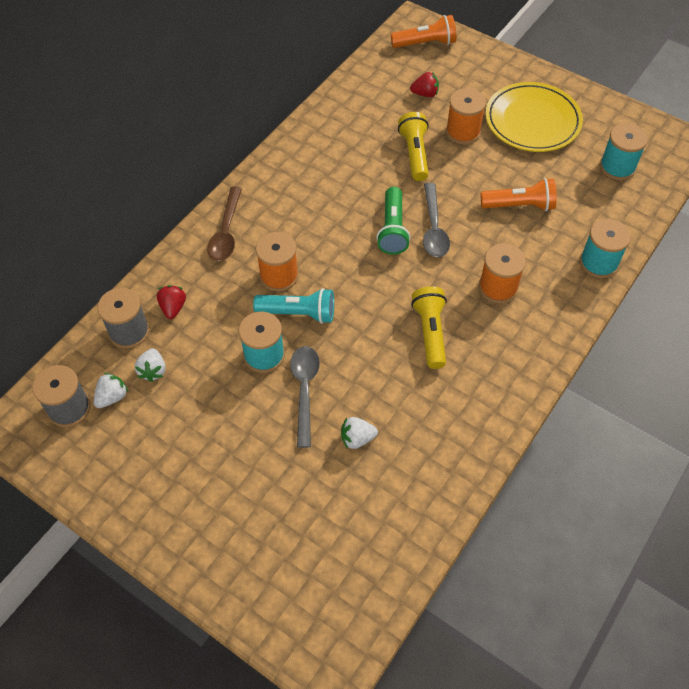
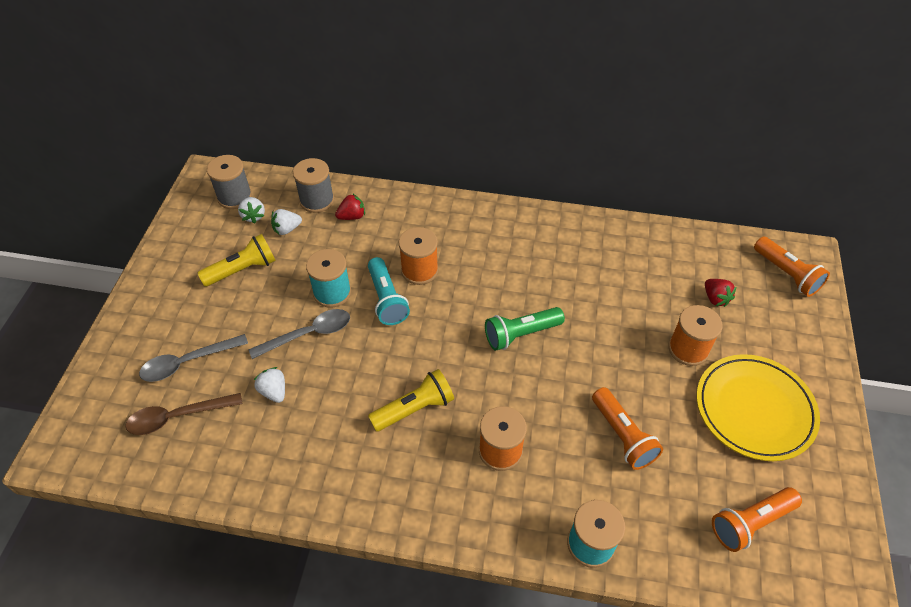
camera: 65 degrees right, 5 degrees down
(112, 397) = (253, 216): white strawberry -> white strawberry turned 60 degrees clockwise
(226, 232) = (446, 217): brown spoon -> brown spoon (177, 417)
(414, 154) = (627, 318): yellow flashlight -> yellow flashlight (242, 270)
(433, 228) = (543, 367): grey spoon -> grey spoon (188, 362)
(617, 167) = (750, 523): turquoise spool -> orange flashlight

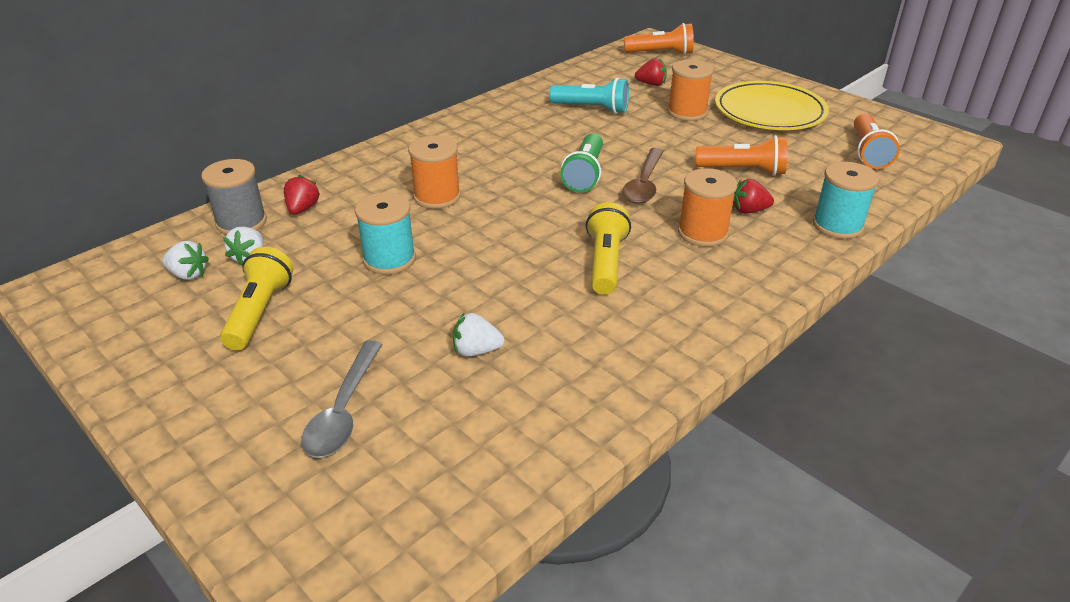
camera: 55 degrees left, 15 degrees down
(177, 417) = (421, 450): brown spoon -> brown spoon (644, 184)
(234, 197) = (132, 278): grey spool -> none
(308, 334) = (426, 296): grey spoon -> none
(386, 299) = (447, 229): turquoise flashlight -> turquoise flashlight (592, 109)
(560, 468) = (749, 211): none -> red strawberry

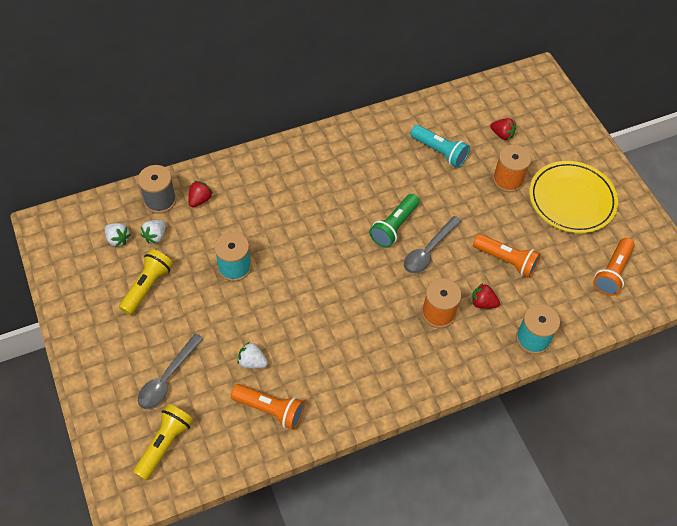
camera: 20 degrees right, 20 degrees up
(437, 197) = (287, 216): orange spool -> none
(605, 262) = (361, 318): yellow flashlight -> yellow flashlight (165, 444)
(644, 184) = (428, 251): brown spoon -> grey spoon
(661, 53) = (534, 94): orange flashlight -> orange flashlight (270, 410)

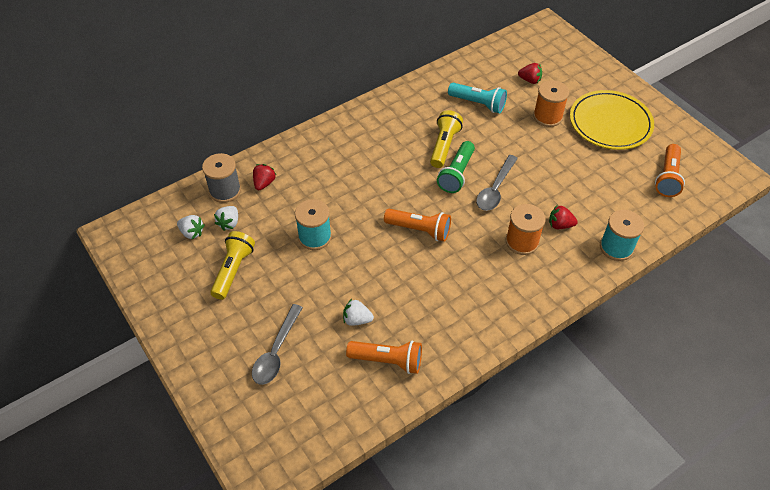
camera: 10 degrees left, 5 degrees down
(165, 444) = (291, 415): yellow flashlight -> yellow flashlight (444, 146)
(506, 260) = (569, 184): orange flashlight -> orange flashlight (419, 230)

